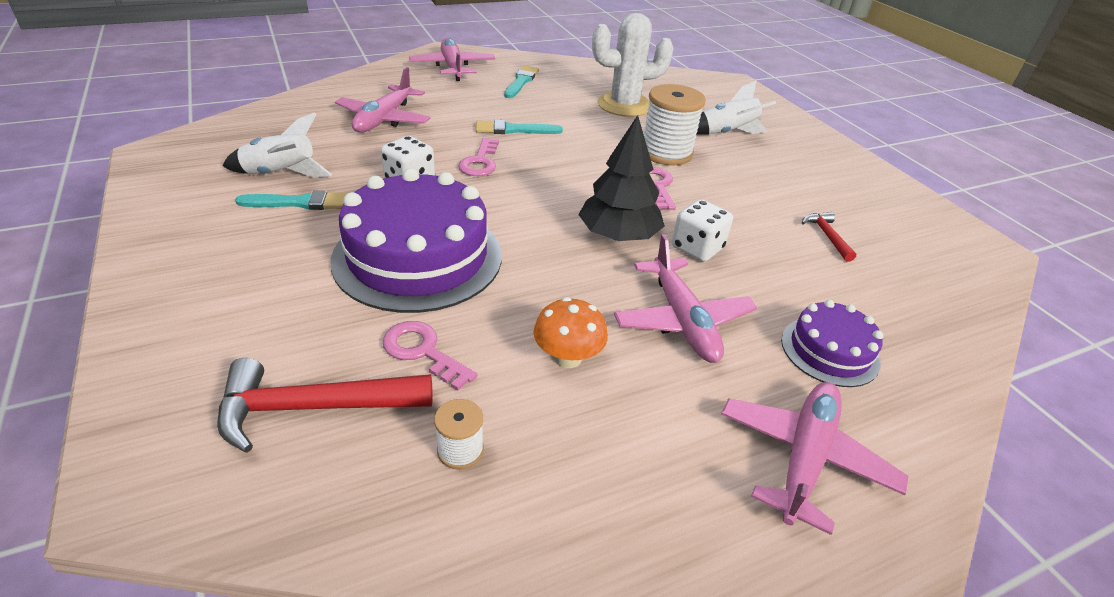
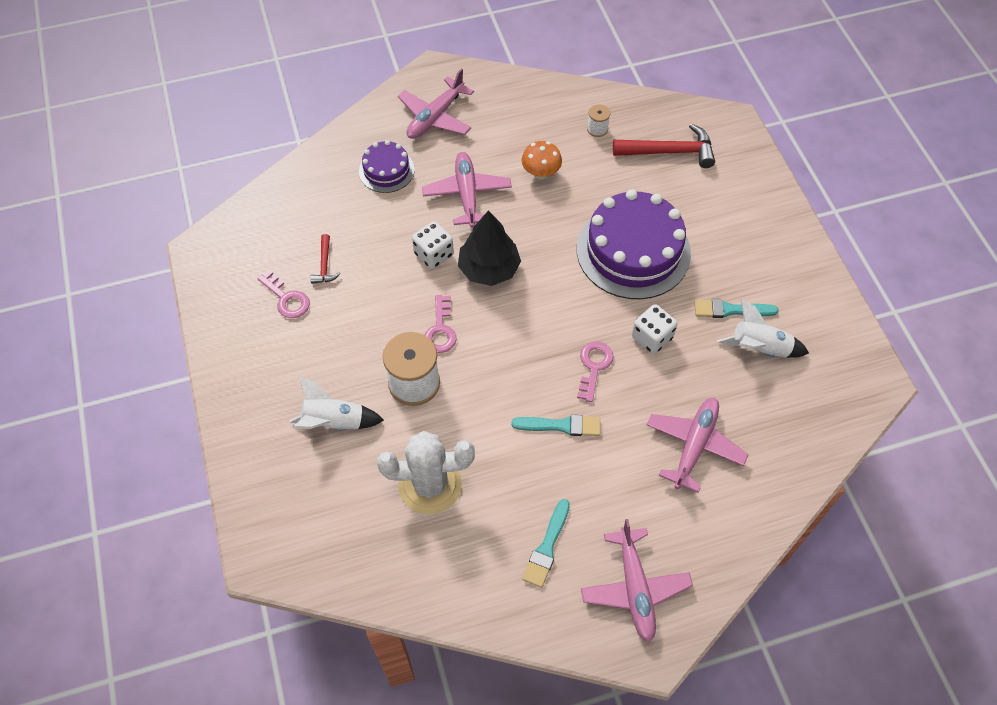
camera: 170 degrees left, 20 degrees up
(423, 351) = (621, 180): pink key -> pink key (286, 299)

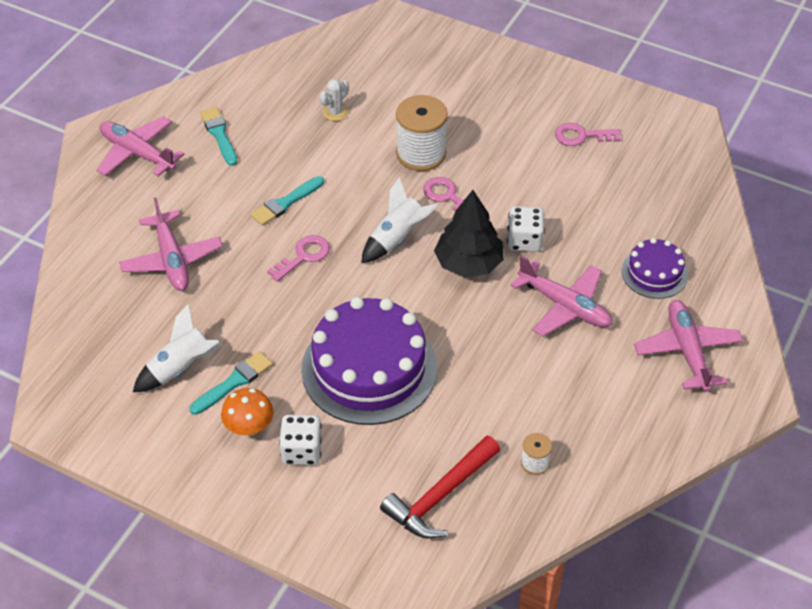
camera: 135 degrees right, 10 degrees down
(325, 265) = (590, 174): red hammer -> none
(334, 422) = (442, 98): white rocket -> white rocket (397, 238)
(430, 485) = (335, 112): white cactus -> white cactus, size x0.46
(541, 173) = (530, 375): orange mushroom -> orange mushroom (249, 427)
(594, 366) = (303, 256): pink key -> pink key turned 105 degrees counterclockwise
(651, 337) = (280, 310): white dice -> white dice (302, 451)

